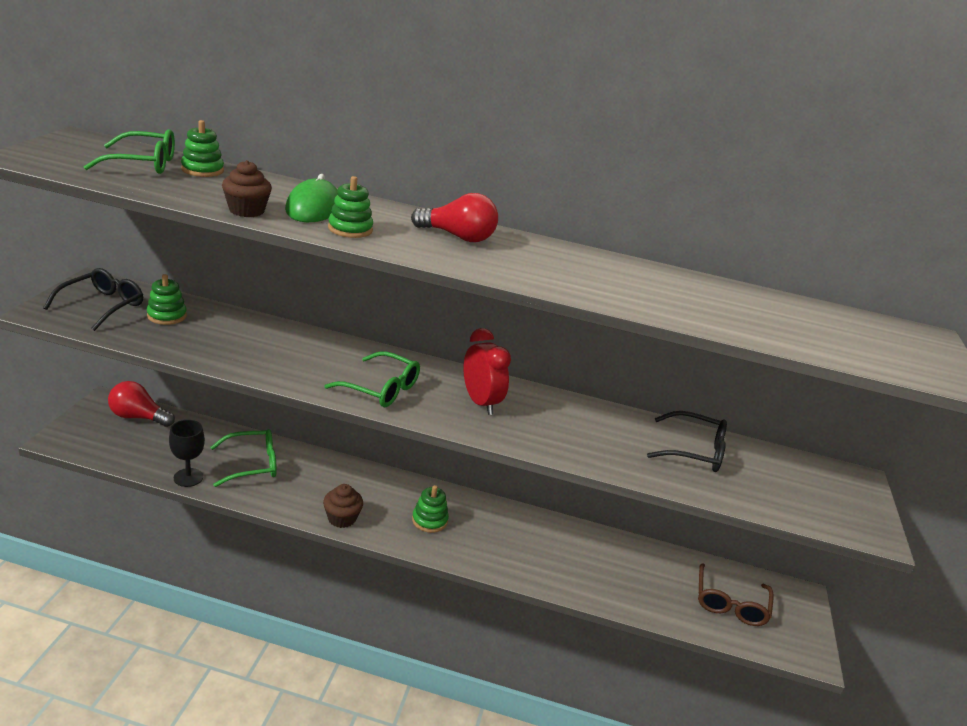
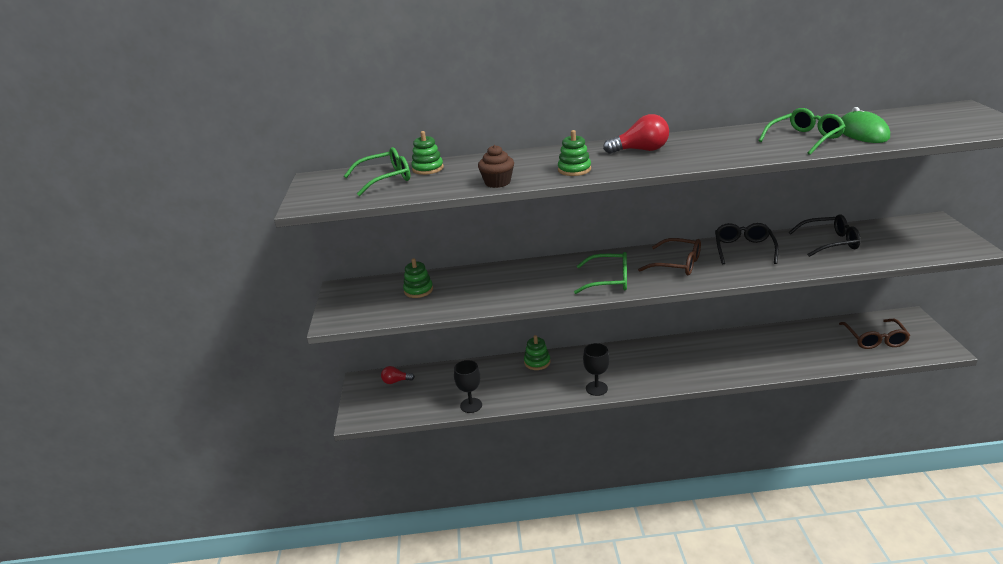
camera: 10 degrees left, 0 degrees up
(102, 306) = (368, 301): black glasses -> black glasses (744, 249)
(138, 417) = (396, 381): red light bulb -> red light bulb, size x0.60
(252, 464) = (504, 379): green glasses -> green glasses (805, 139)
(313, 208) = (532, 165): green mouse -> green mouse (862, 133)
(342, 518) = (596, 388): brown cupcake -> black goblet
(429, 520) = (652, 366): green stacking toy -> green stacking toy (537, 362)
(480, 402) = (677, 264): red clock -> brown glasses

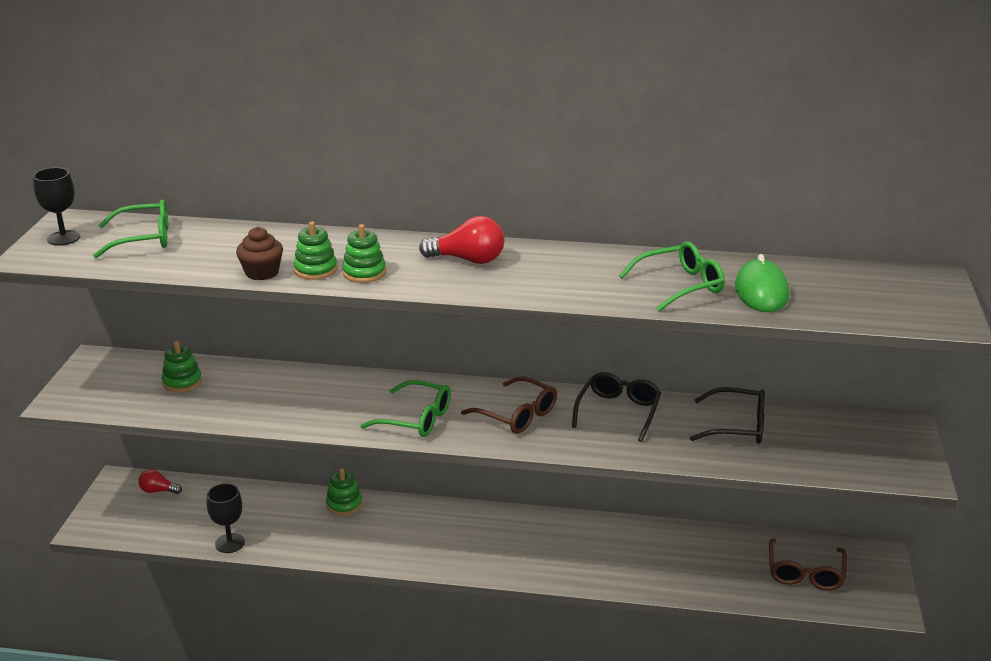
camera: 10 degrees right, 0 degrees up
(428, 168) = (202, 234): green stacking toy -> green stacking toy (315, 270)
(596, 388) = (396, 557): black goblet -> black goblet (63, 238)

